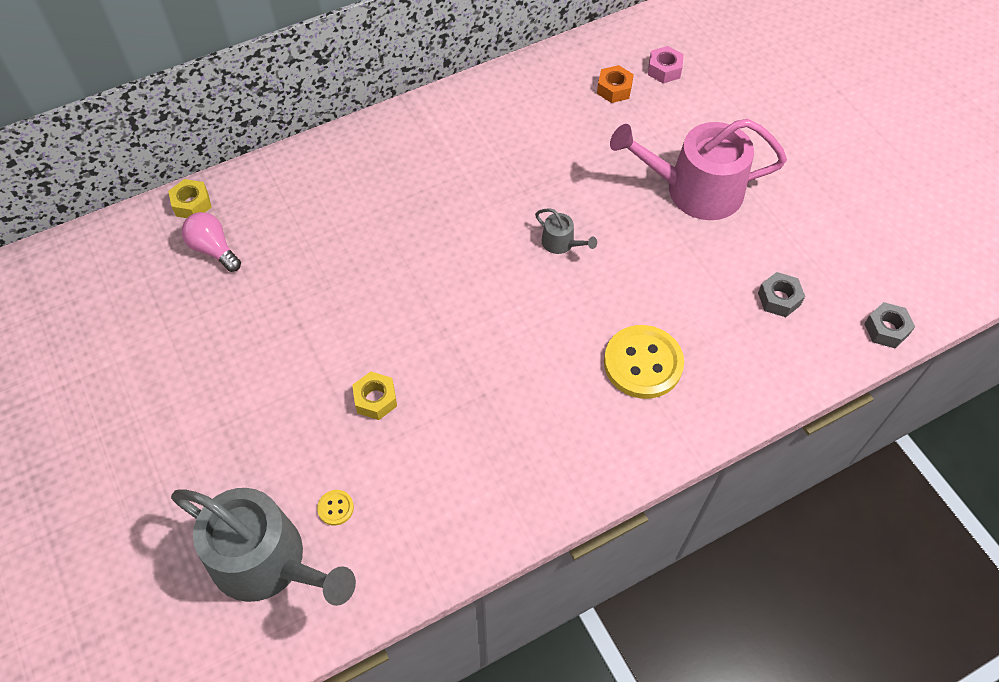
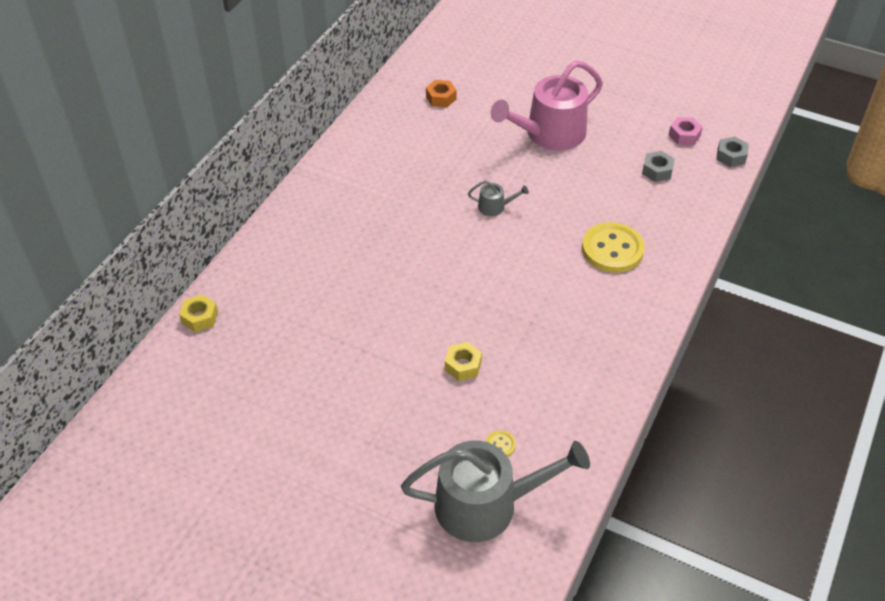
camera: 35 degrees left, 10 degrees down
(213, 249) = (248, 338): pink light bulb -> none
(664, 70) = (463, 71): pink nut -> pink nut (684, 135)

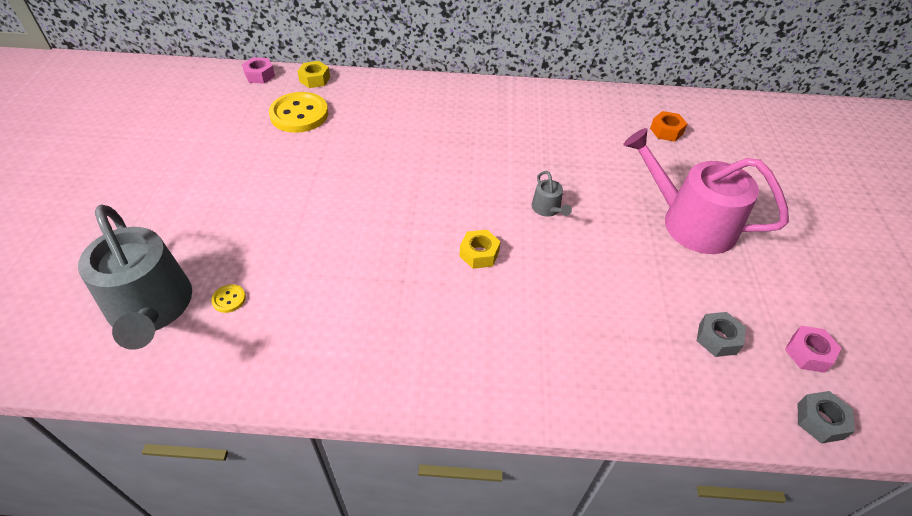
camera: 65 degrees right, 0 degrees up
(157, 366) = (259, 75): none -> pink nut
(463, 365) = (322, 243): yellow nut -> yellow nut (479, 254)
(612, 249) = (551, 325): yellow button -> yellow button (299, 114)

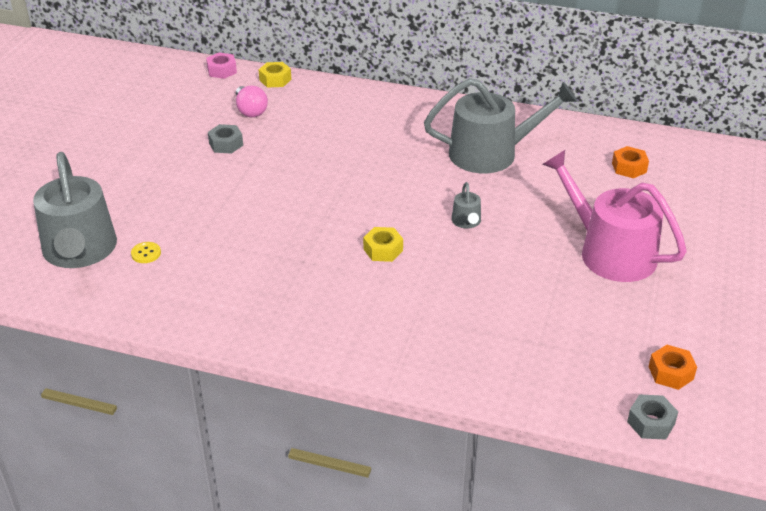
camera: 15 degrees right, 10 degrees down
(299, 114) = (250, 110): yellow button -> pink light bulb
(542, 132) = (491, 153): none -> grey watering can
(717, 338) = (585, 348): grey nut -> grey nut (226, 144)
(808, 353) = (671, 373): pink nut -> orange nut

